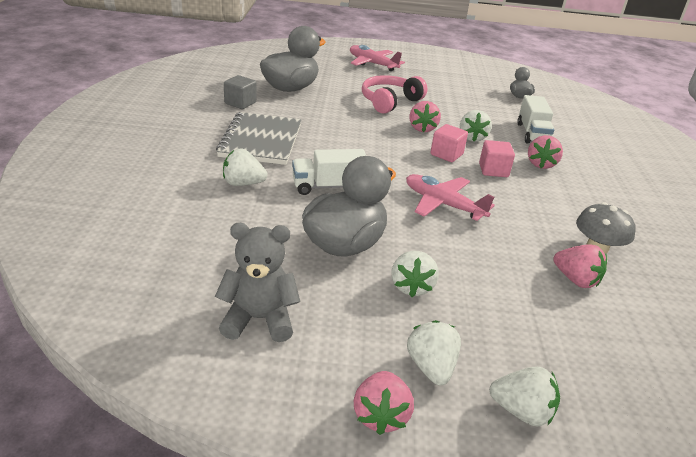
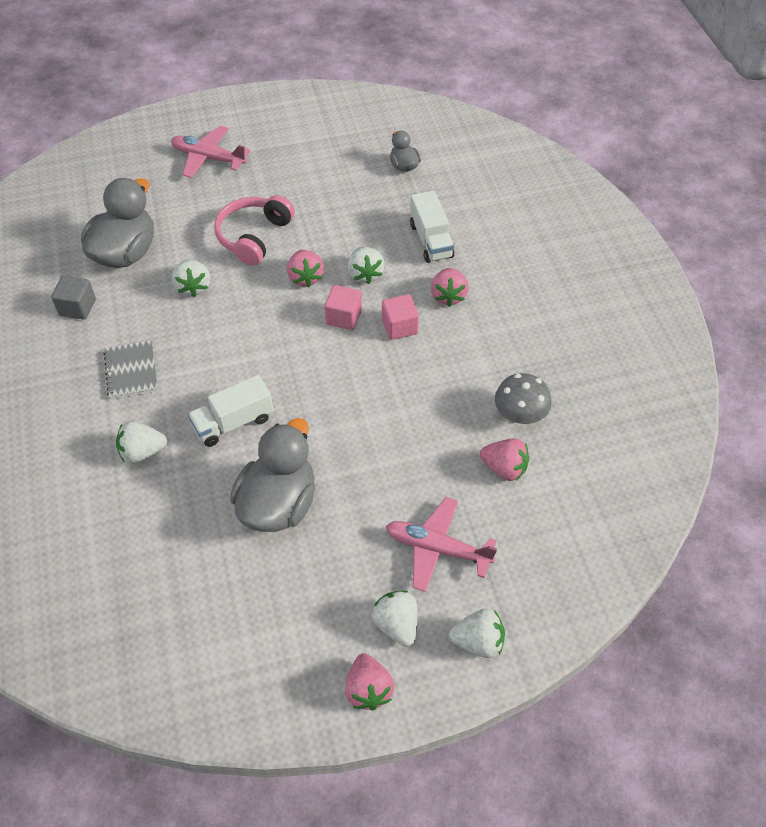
camera: 15 degrees left, 20 degrees up
(259, 319) = (233, 629): grey teddy bear -> none
(261, 141) = (131, 371): grey notebook -> grey notebook, size x0.60
(411, 286) = (356, 536): white strawberry -> white strawberry (193, 287)
(443, 204) = (358, 405): pink plane -> pink plane (437, 548)

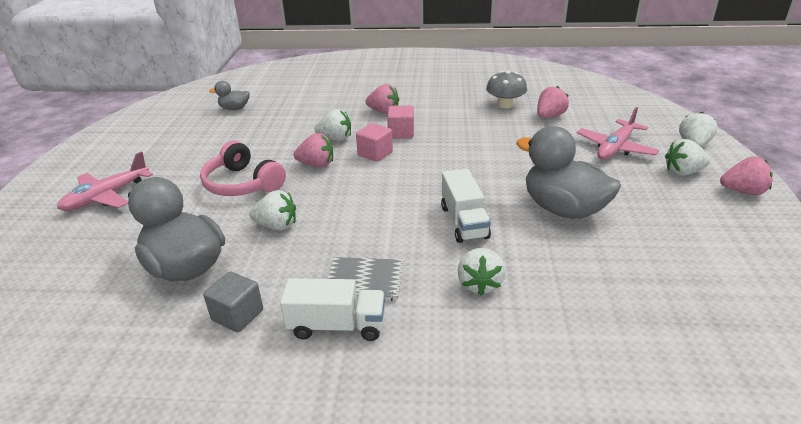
camera: 70 degrees left, 20 degrees down
(431, 240) = (323, 110): white truck -> white truck (337, 326)

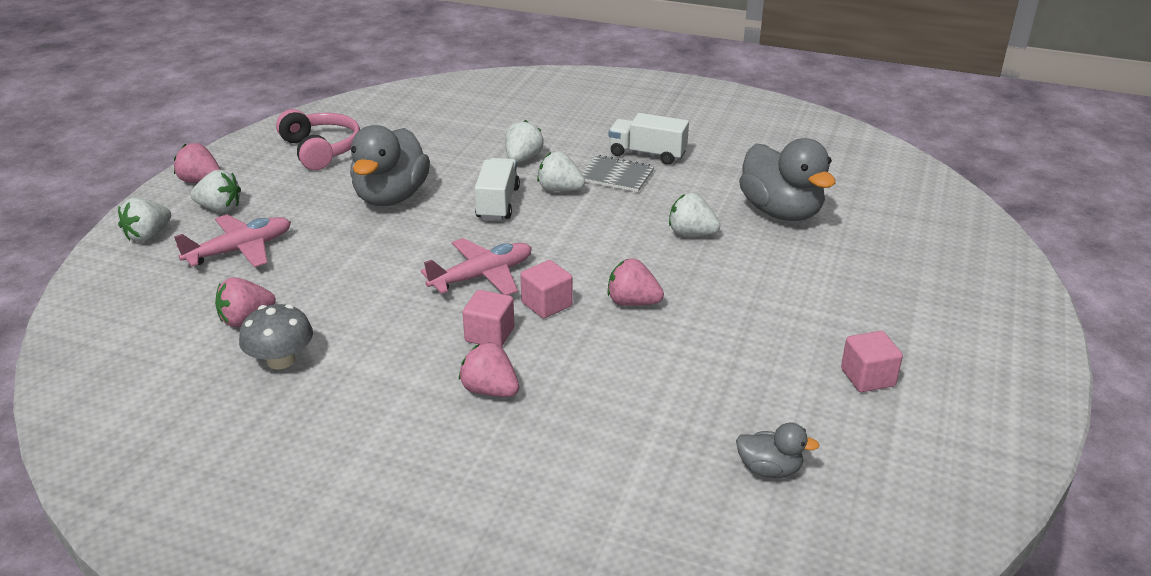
camera: 165 degrees left, 0 degrees up
(106, 196) = (914, 308): pink plane -> pink plane (482, 276)
(165, 151) = (867, 377): none -> pink cube
(237, 315) = (726, 172): grey cube -> none
(242, 184) = (735, 292): pink headphones -> pink headphones (321, 150)
(335, 139) = (593, 344): white strawberry -> white strawberry (560, 190)
(563, 209) = (391, 197): grey duck -> grey duck turned 45 degrees clockwise

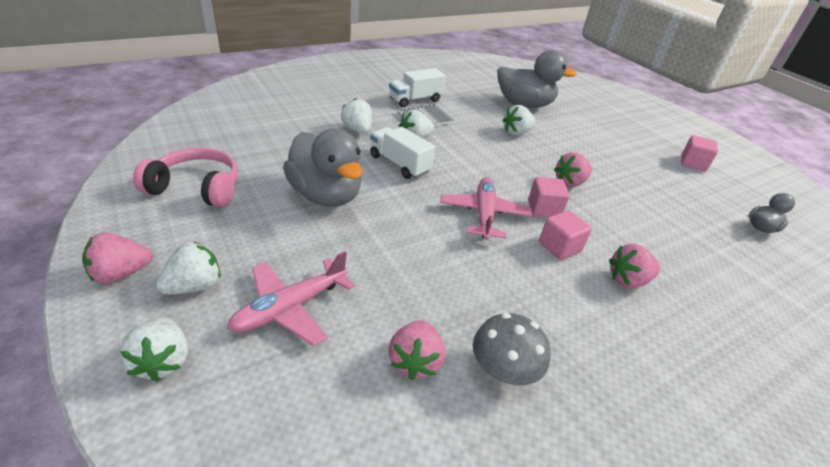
camera: 55 degrees left, 5 degrees up
(240, 250) = (290, 308): pink plane -> pink plane turned 135 degrees counterclockwise

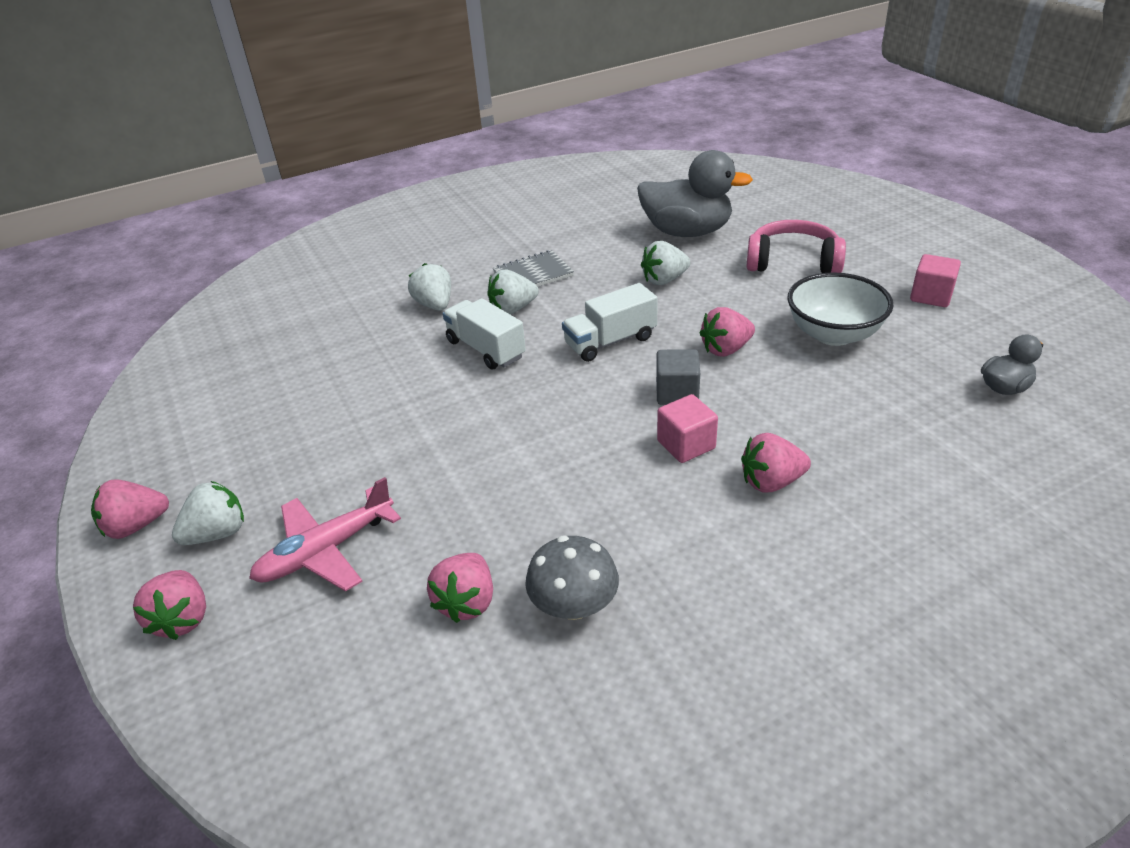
camera: 10 degrees right, 0 degrees up
(163, 361) = (183, 619): white strawberry -> pink strawberry
(197, 188) = (222, 411): pink headphones -> pink headphones (793, 262)
(326, 195) = (382, 404): grey duck -> none
(415, 100) = (523, 246): white truck -> white truck (610, 341)
(484, 214) = (590, 409): pink plane -> none
(544, 209) = (677, 393): pink cube -> grey cube
(638, 180) = (833, 334): none -> white bowl

